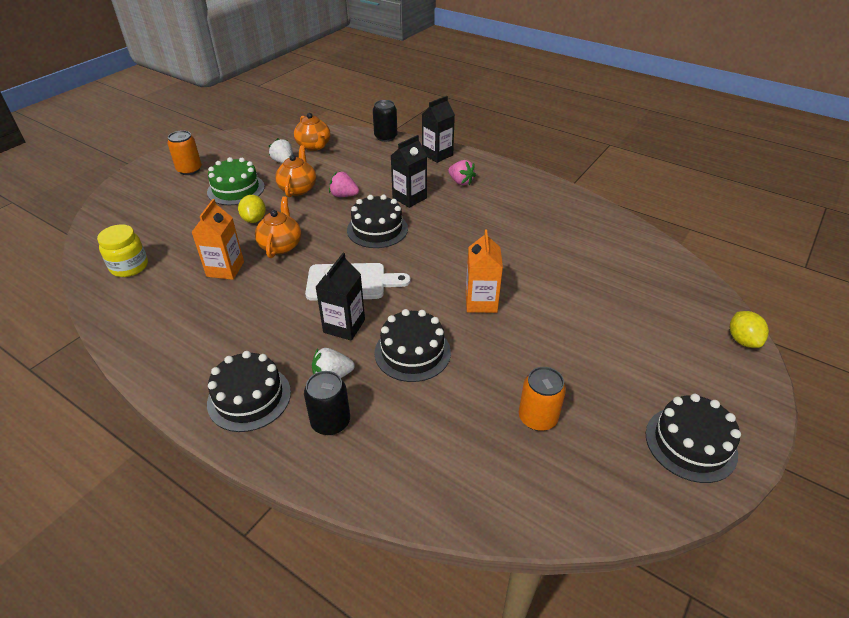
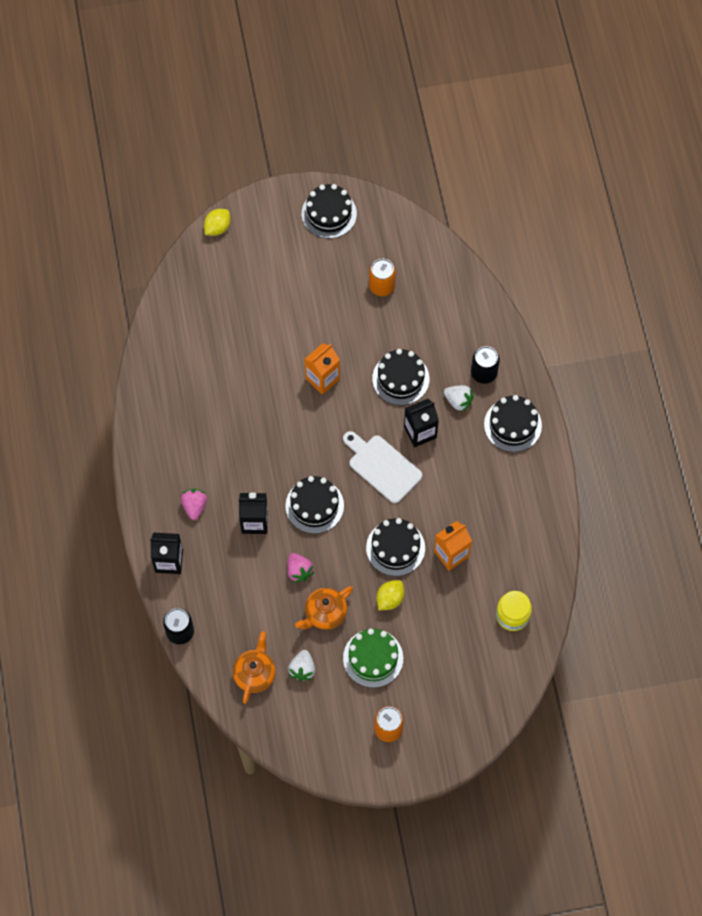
camera: 135 degrees left, 25 degrees up
(281, 245) = (395, 548): orange teapot -> black cake

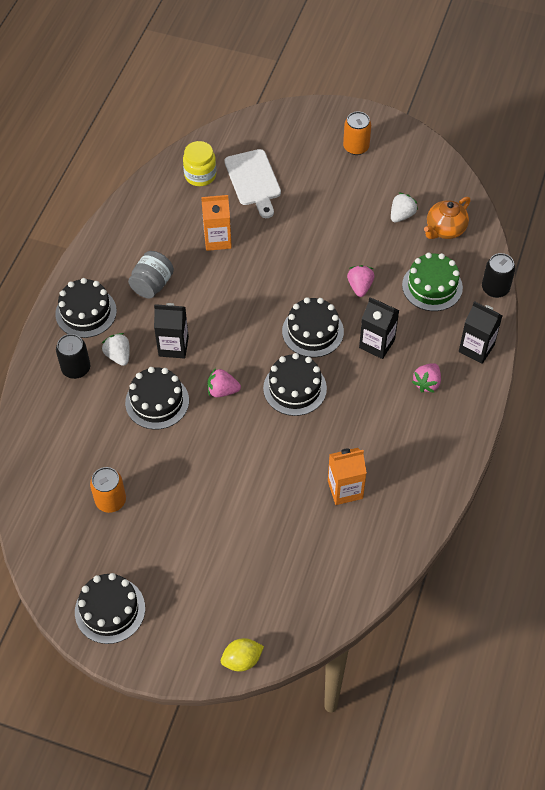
camera: 150 degrees left, 10 degrees down
(322, 378) = (232, 439): orange carton -> orange carton (345, 489)
(325, 614) = (357, 245): orange teapot -> none
(355, 414) = (222, 391): none -> pink strawberry
(373, 658) = (336, 197): green cake -> green cake (432, 286)
(382, 467) = (228, 334): white cutting board -> white cutting board (253, 180)
(390, 599) = (294, 231): yellow lemon -> none
(395, 548) = (262, 266): black cake -> black cake (295, 388)
(476, 479) = (152, 284): none -> grey jar

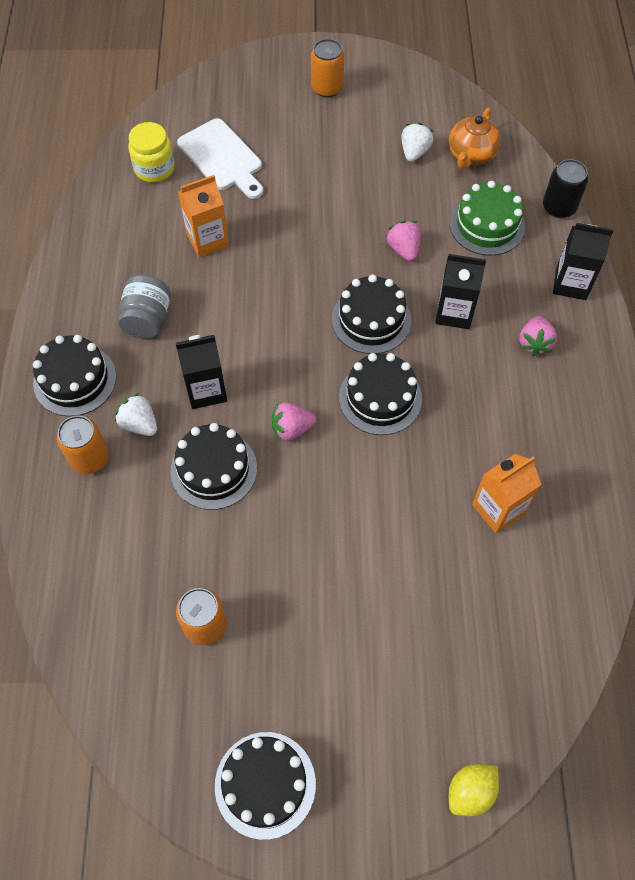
camera: 20 degrees left, 5 degrees up
(76, 368) = (89, 458): black can -> orange can

